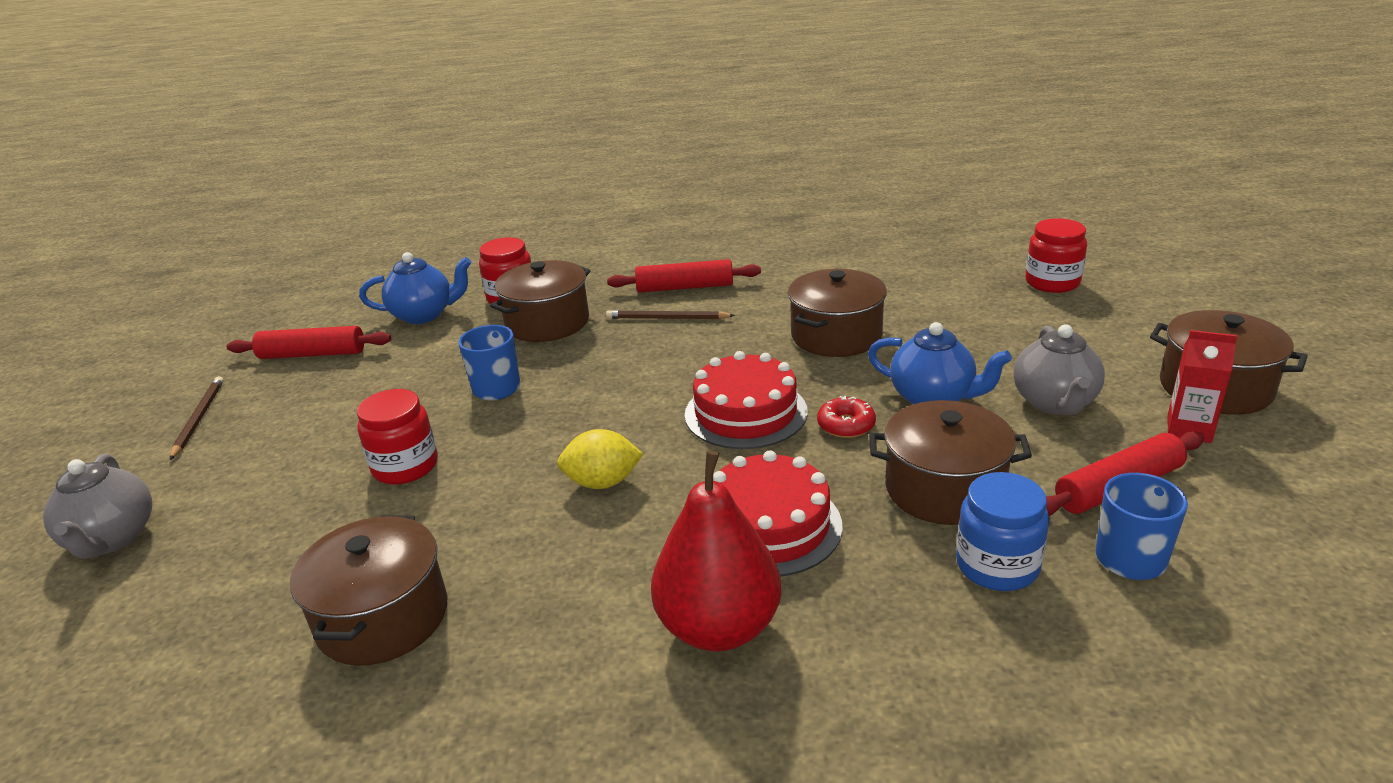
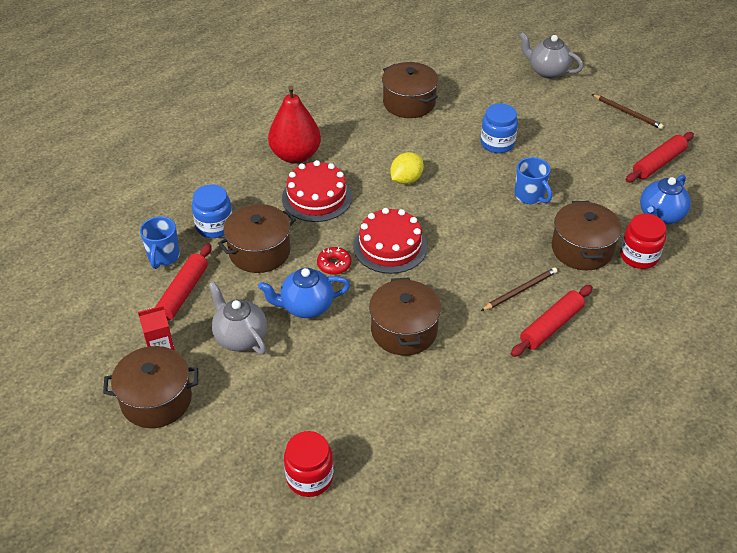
camera: 135 degrees right, 15 degrees up
(405, 466) = (497, 143): red jar -> blue jar

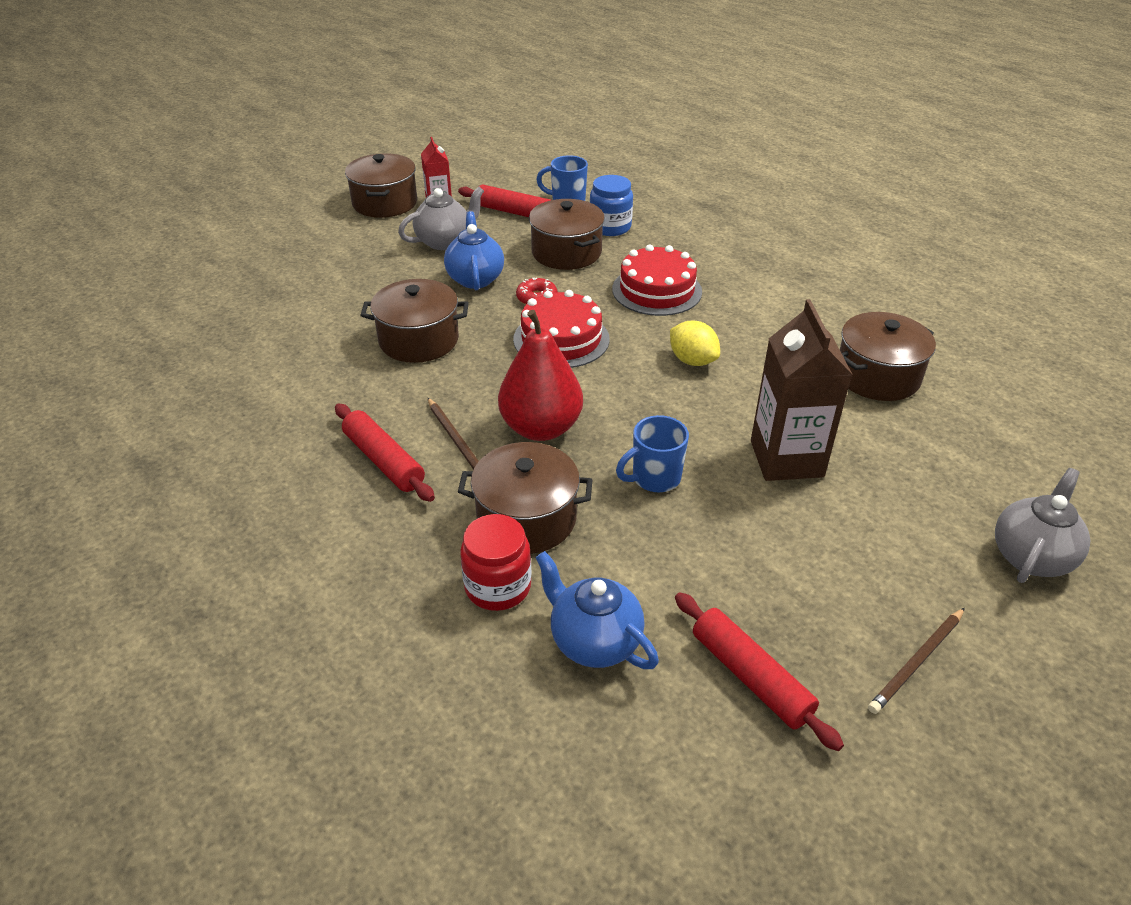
camera: 95 degrees right, 5 degrees down
(295, 155) = (738, 277): red pear -> red pear (541, 428)
(309, 477) = (258, 275): red jar -> none
(497, 143) = (786, 459): blue jar -> brown carton

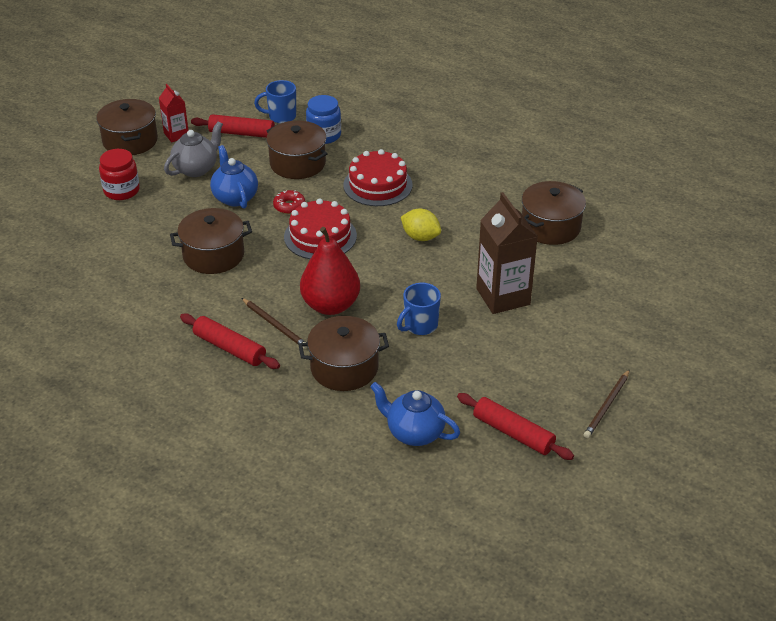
camera: 15 degrees left, 0 degrees up
(498, 586) = (342, 413): red jar -> red jar (121, 191)
(1031, 556) = (664, 331): grey teapot -> none

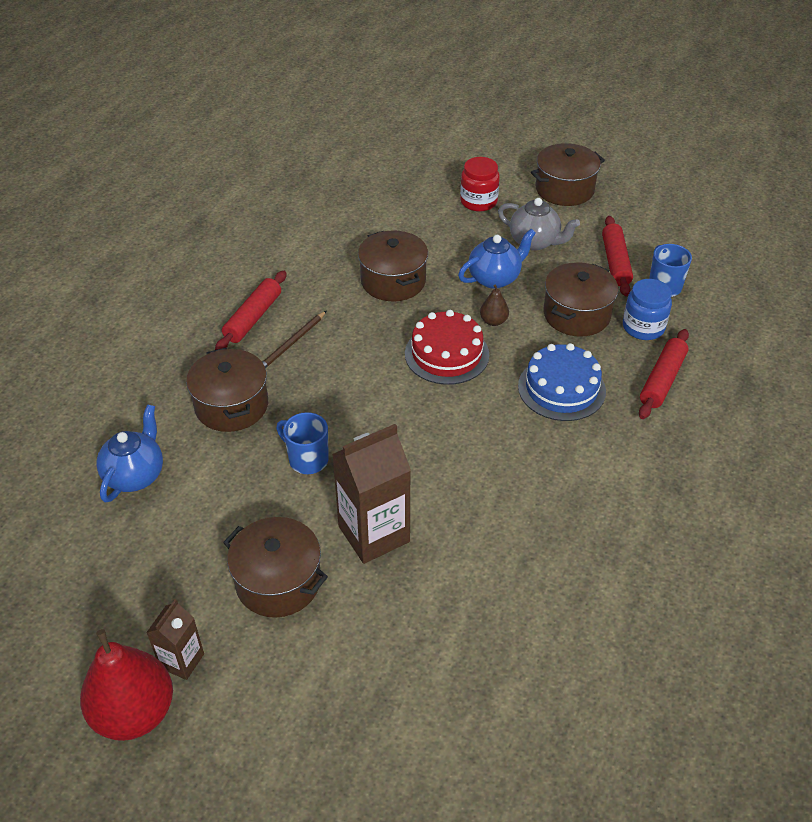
camera: 80 degrees right, 5 degrees up
(176, 135) = (589, 217): red carton -> none
(289, 206) = (493, 321): red donut -> brown pear
(330, 305) = (330, 380): red pear -> red pear (134, 712)
(378, 185) = (561, 388): red cake -> blue cake
(420, 237) = (470, 441): yellow lemon -> none
(513, 433) = (134, 564): red rolling pin -> red rolling pin (662, 380)
(550, 227) = (533, 575): brown pot -> brown pot (278, 582)
(607, 406) = (182, 661): brown pencil -> brown carton

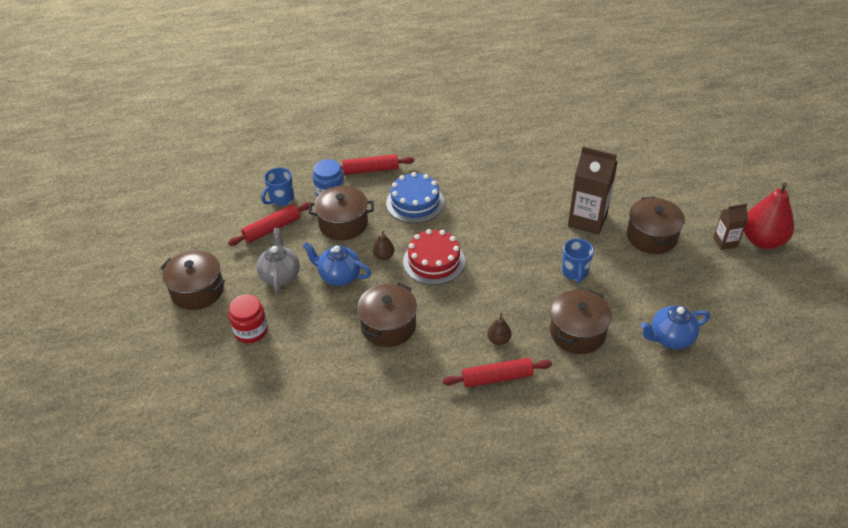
camera: 125 degrees left, 0 degrees up
(291, 343) = (498, 340): brown pencil -> brown pear

